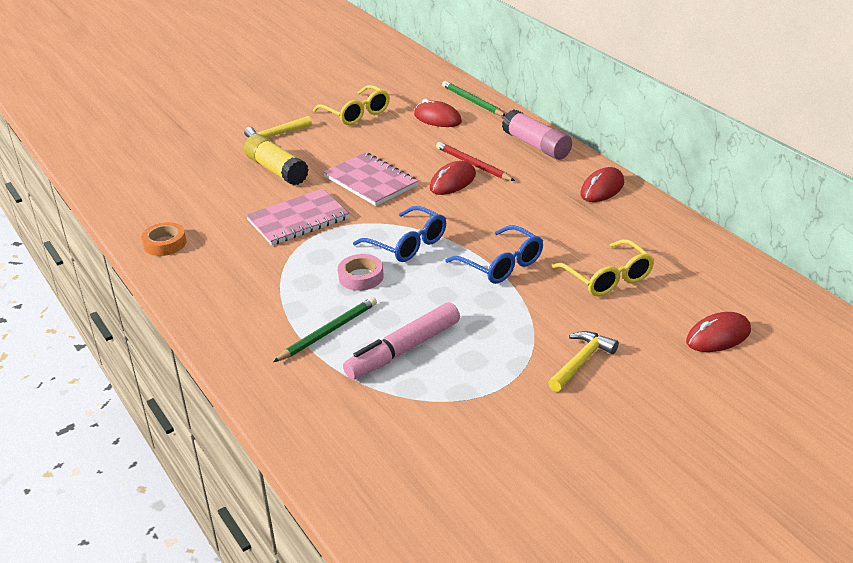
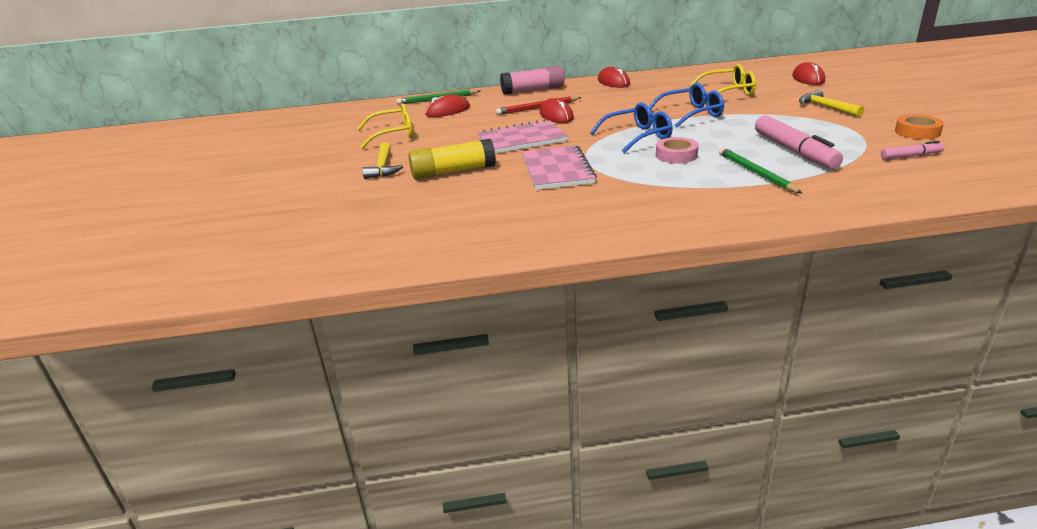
camera: 65 degrees left, 5 degrees down
(165, 243) = (540, 233): orange tape -> orange tape (917, 132)
(419, 435) = (911, 156): none -> pink marker

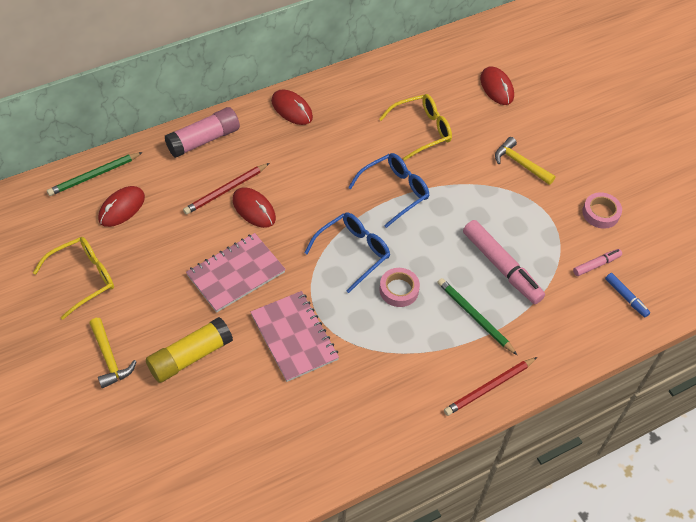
camera: 25 degrees left, 25 degrees up
(762, 212) = (489, 388): none -> red pencil
(917, 132) = (600, 213): orange tape -> pink tape
(950, 175) = (626, 297): none -> blue marker

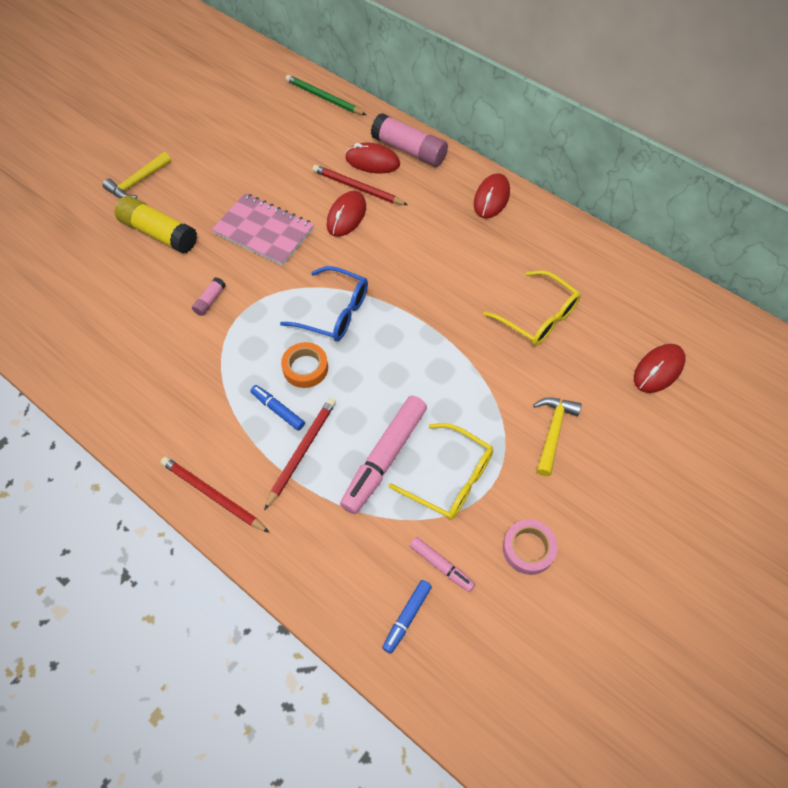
camera: 70 degrees right, 5 degrees up
(83, 278) = (212, 135): yellow glasses -> yellow glasses (451, 479)
(122, 208) = (298, 128): red mouse -> red mouse (372, 161)
(294, 337) = (210, 300): pink notebook -> pink glue stick
(394, 191) = (435, 321): blue glasses -> none
(399, 290) = (305, 368): pink tape -> orange tape
(430, 321) = (278, 410): none -> blue marker
(474, 317) = (301, 451): green pencil -> red pencil

